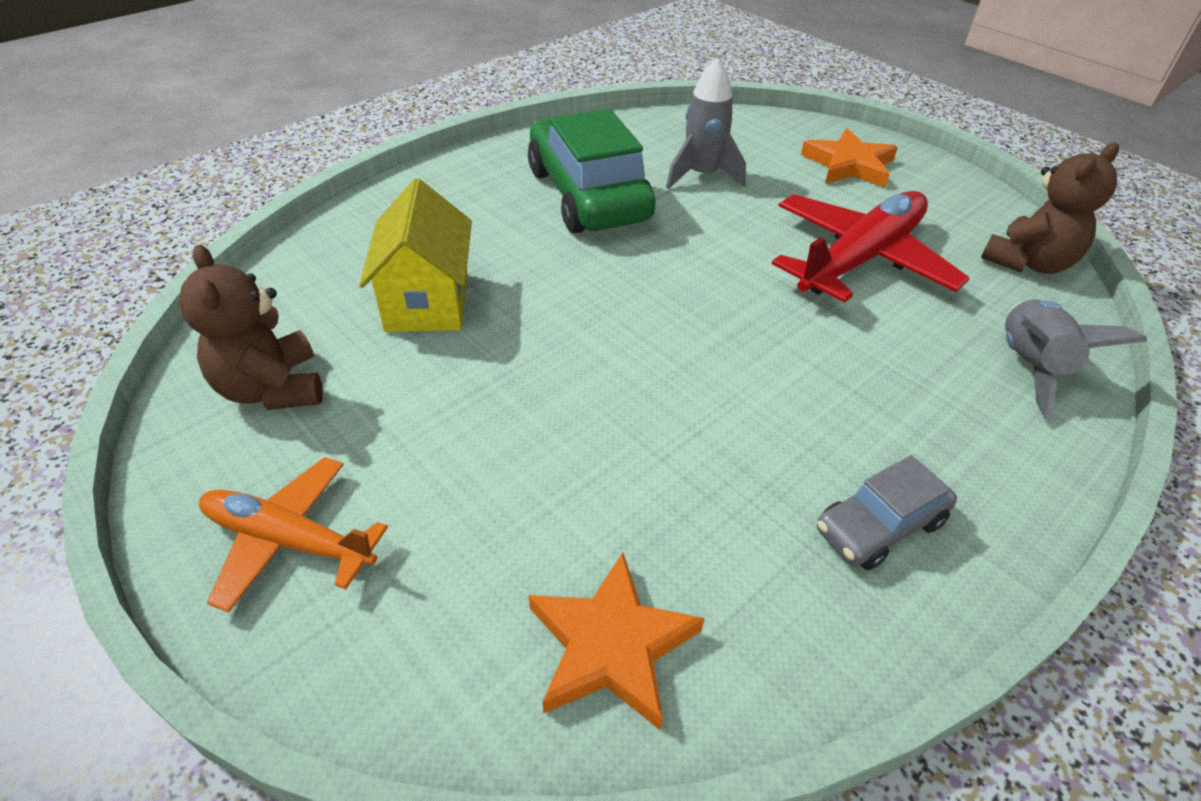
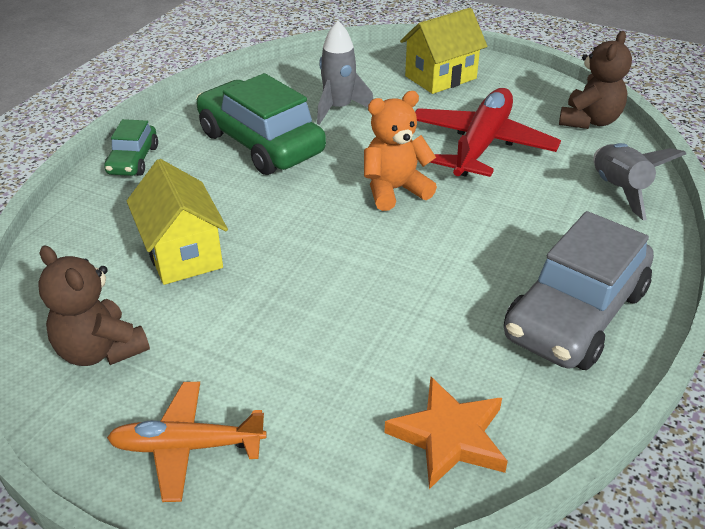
camera: 20 degrees left, 5 degrees down
(439, 182) = (133, 160): none -> green car
(717, 289) = (394, 190): none -> orange teddy bear
(849, 165) = (440, 77): orange star -> yellow house
(879, 526) = (575, 314): grey car -> grey car, size x1.95

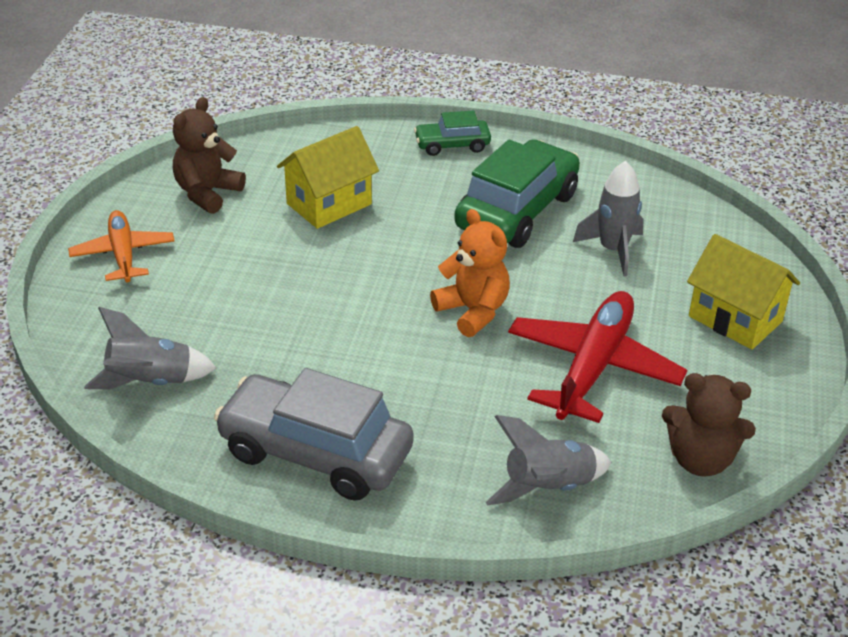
camera: 75 degrees right, 0 degrees up
(449, 437) = (150, 382): orange star -> grey rocket
(481, 144) = (593, 367): red plane -> red plane turned 75 degrees counterclockwise

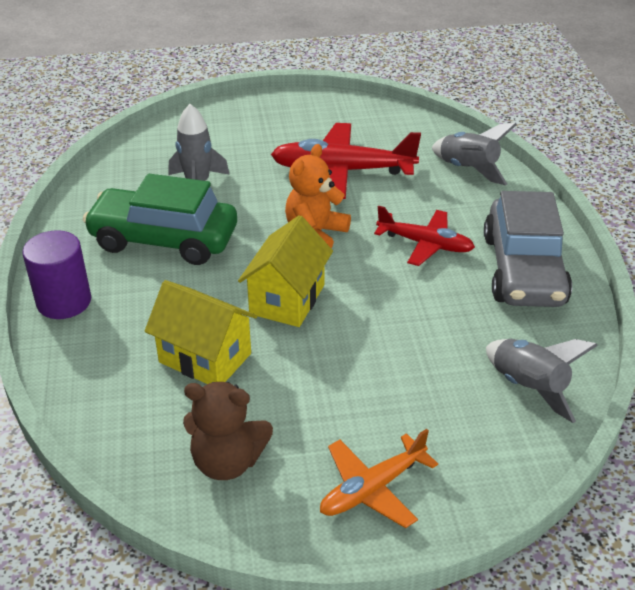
camera: 110 degrees left, 0 degrees up
(408, 389) = (425, 244): none -> red plane
(452, 145) = (64, 301): green car -> purple cylinder
(700, 460) = (399, 122): brown teddy bear -> none
(735, 319) = (253, 125): yellow house -> yellow house (287, 299)

